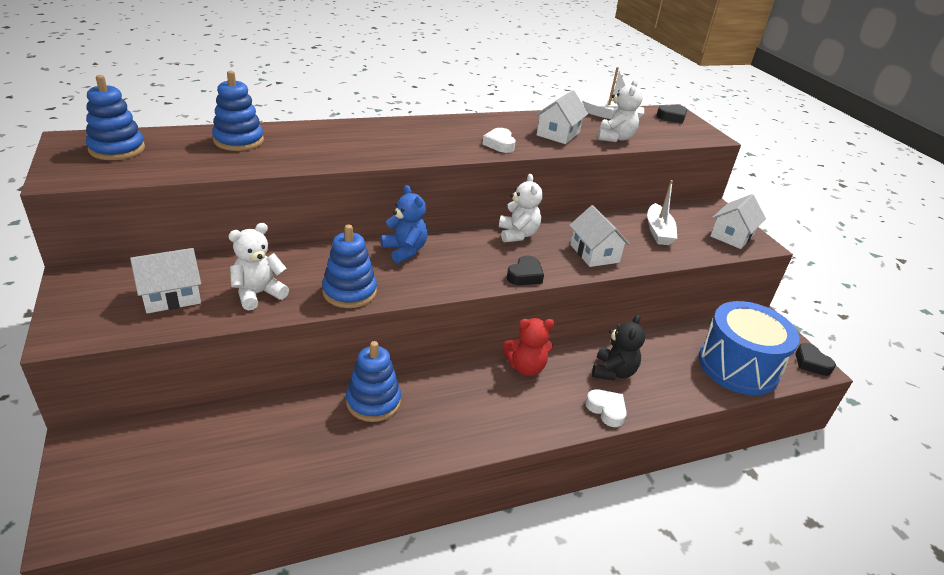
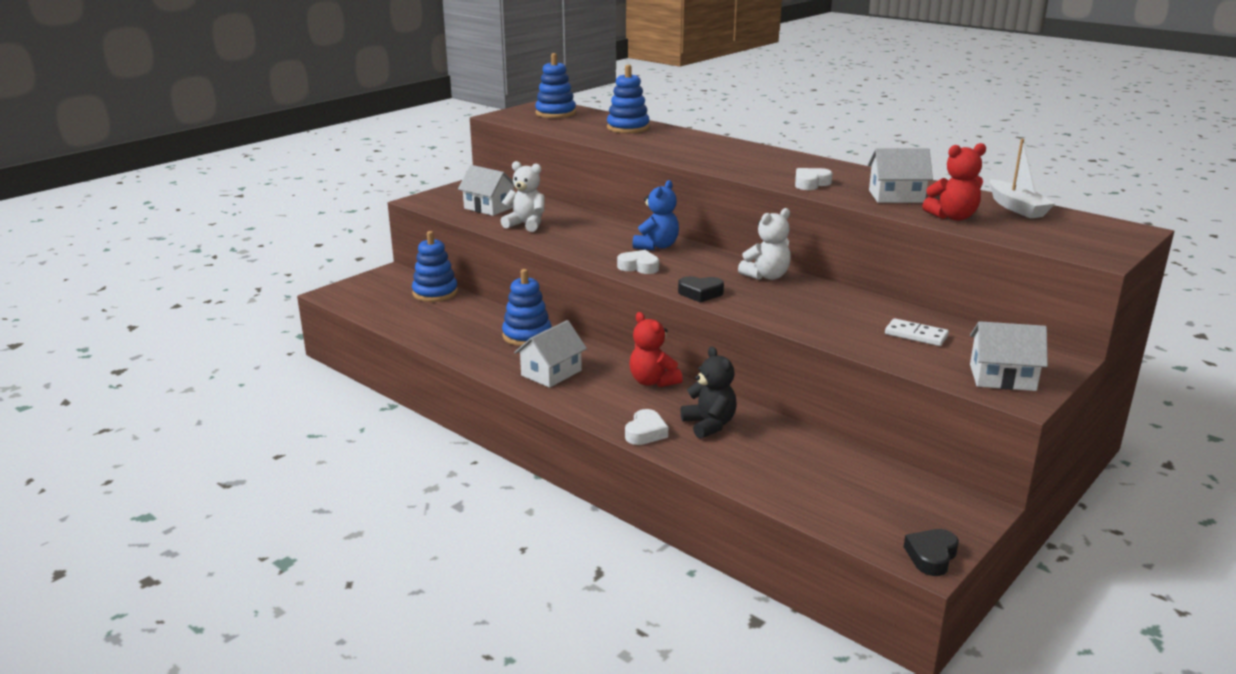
camera: 65 degrees right, 10 degrees down
(349, 292) = (570, 246): blue stacking toy -> blue stacking toy (435, 293)
(441, 279) = (639, 267): none -> white heart
(594, 253) = (798, 313): white house -> white house (551, 373)
(613, 372) = (709, 425): black teddy bear -> black teddy bear turned 105 degrees counterclockwise
(615, 138) = (953, 217): white teddy bear -> red teddy bear
(658, 231) = (916, 335): white boat -> white domino
(672, 117) = (1105, 231): black heart -> none
(738, 366) = (834, 499): blue drum -> none

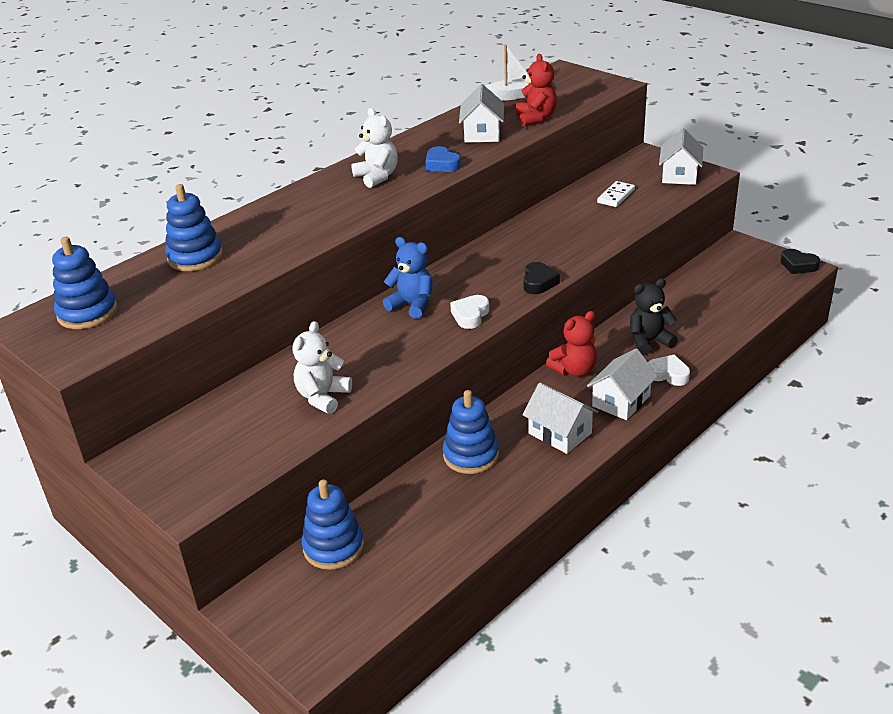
camera: 85 degrees left, 10 degrees up
(489, 208) = (245, 433): white house -> white house (621, 401)
(766, 276) = (497, 249): white teddy bear -> white teddy bear (377, 177)
(811, 183) = (442, 164): white heart -> blue heart

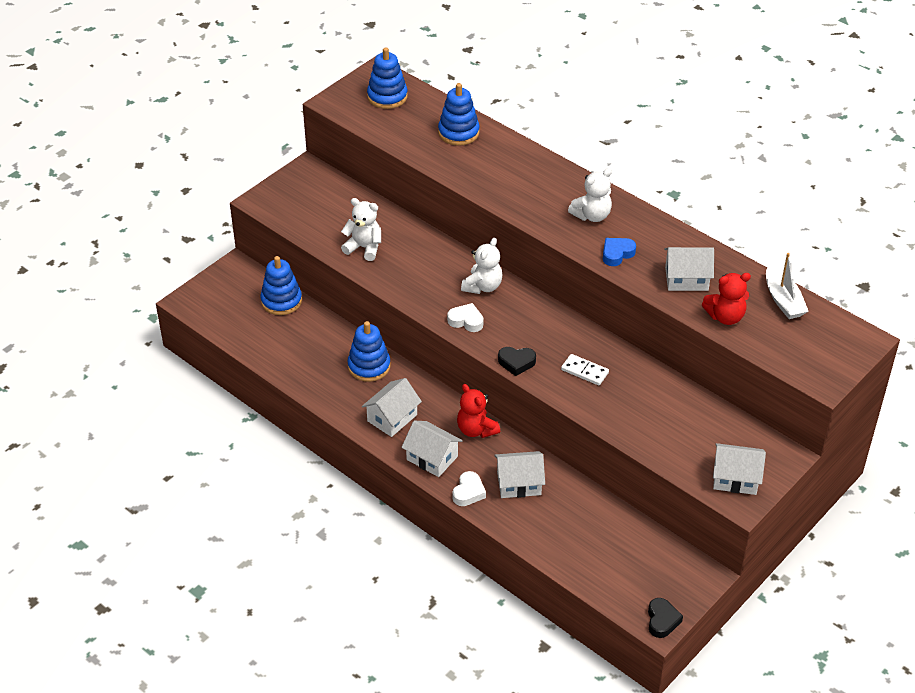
camera: 85 degrees right, 10 degrees up
(412, 305) = (482, 286): blue teddy bear -> white teddy bear
(616, 196) = (683, 423): white domino -> white domino (584, 371)
(649, 342) = (519, 483): black teddy bear -> white house
(798, 265) = (662, 620): black heart -> black heart turned 150 degrees clockwise

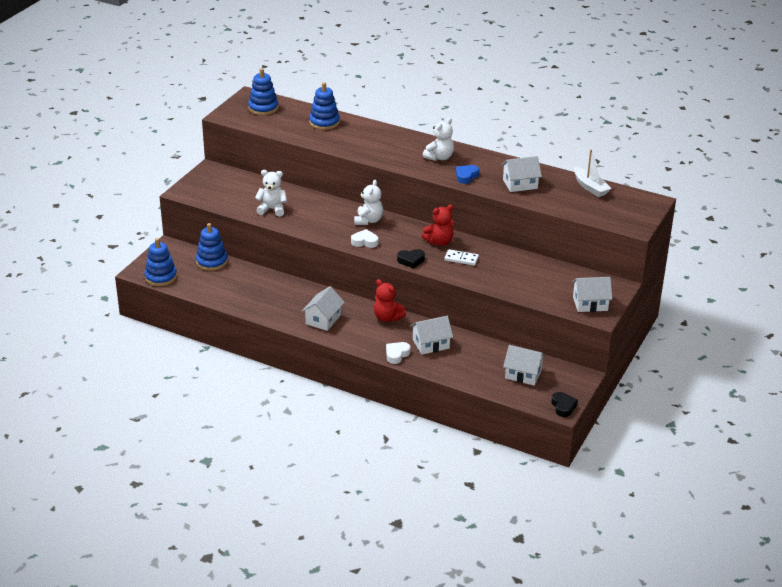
camera: 15 degrees left, 10 degrees down
(369, 366) = (293, 291): blue stacking toy -> blue stacking toy (161, 277)
(432, 458) = (362, 338): white house -> white house (523, 374)
(468, 492) = (396, 354): white heart -> white heart turned 150 degrees counterclockwise
(725, 317) = (555, 201): red teddy bear -> red teddy bear (439, 242)

